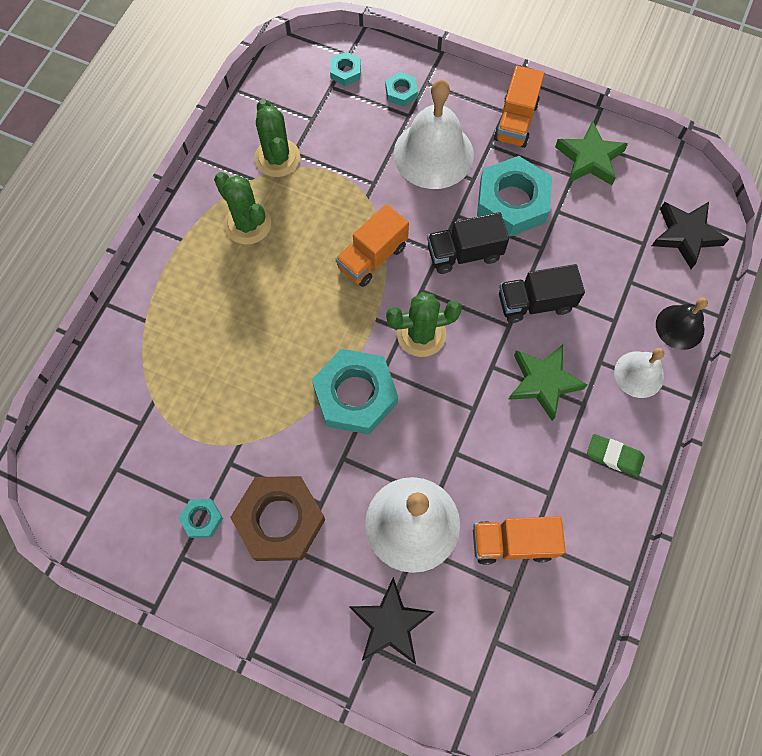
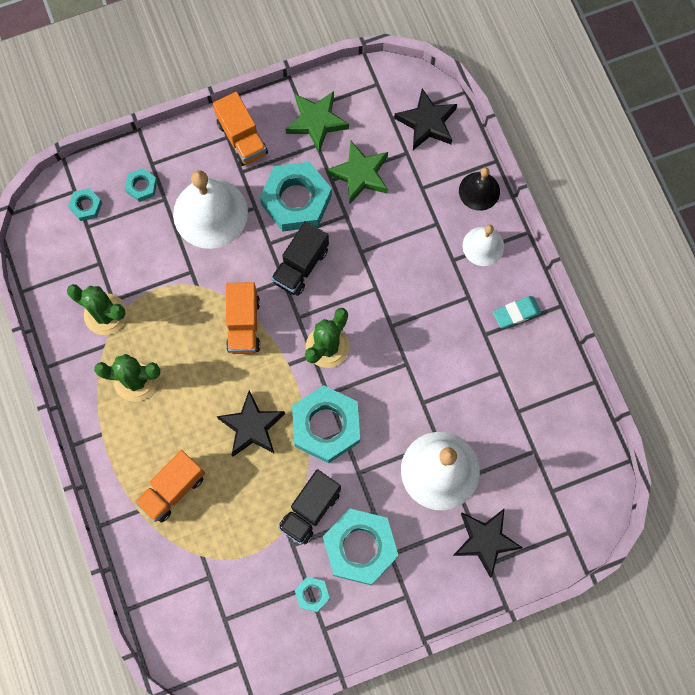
camera: 45 degrees left, 5 degrees up
(280, 520) = (360, 547): brown nut -> turquoise nut
(296, 340) = (252, 426): none -> black star
(512, 543) = (508, 424): orange truck -> orange truck (173, 489)
(535, 303) = (377, 258): black truck -> black truck (310, 510)
(543, 382) = (432, 306): green star -> green star (360, 174)
(614, 456) = (516, 313): green eraser -> turquoise eraser

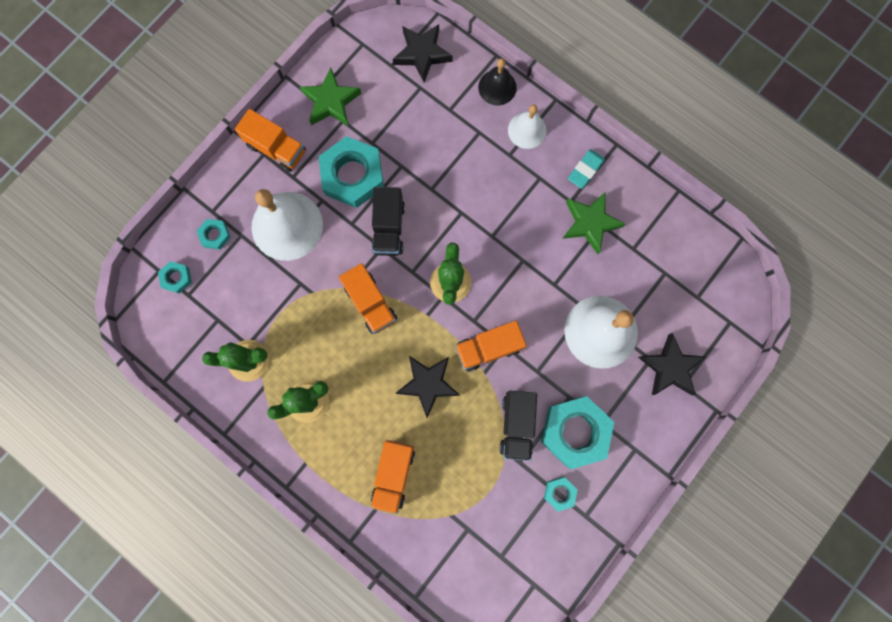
camera: 30 degrees left, 5 degrees up
(326, 426) = (488, 348): turquoise nut -> orange truck
(360, 174) = (393, 126): green star -> green star (590, 223)

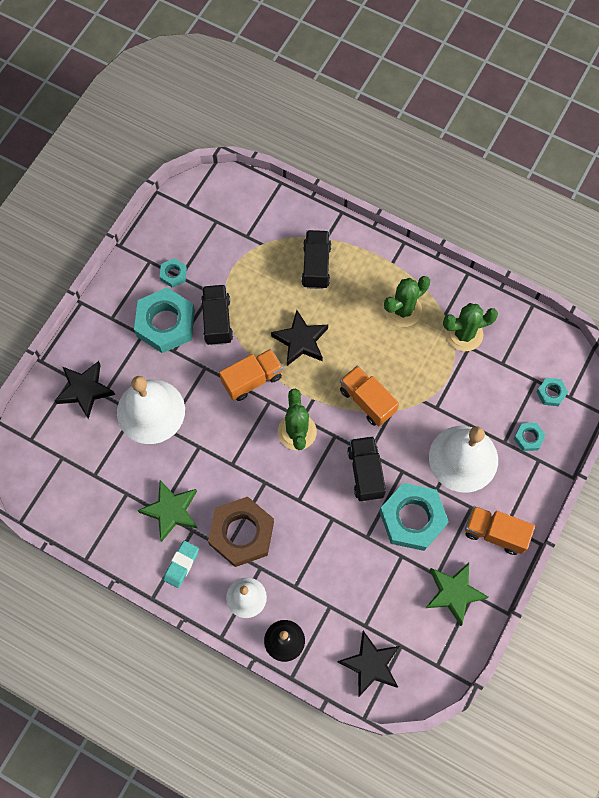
camera: 170 degrees right, 10 degrees down
(393, 474) = (316, 266): orange truck -> black truck
(523, 189) = (241, 533): none -> brown nut

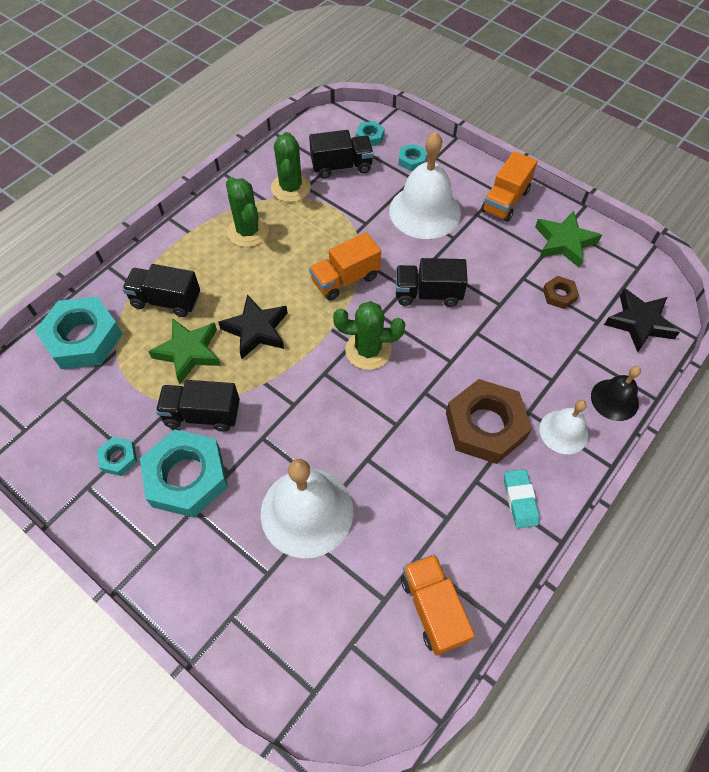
camera: 80 degrees left, 10 degrees down
(85, 390) = (255, 599): black star -> none
(171, 511) = (448, 503): green star -> green star (189, 352)
(181, 565) = (520, 500): turquoise eraser -> turquoise eraser turned 45 degrees clockwise
(252, 379) = (292, 387): orange truck -> orange truck (433, 608)
(388, 590) = (559, 295): none -> brown nut
(412, 518) = (484, 262): turquoise nut -> turquoise nut (83, 338)
(503, 374) = (341, 166): none -> black truck

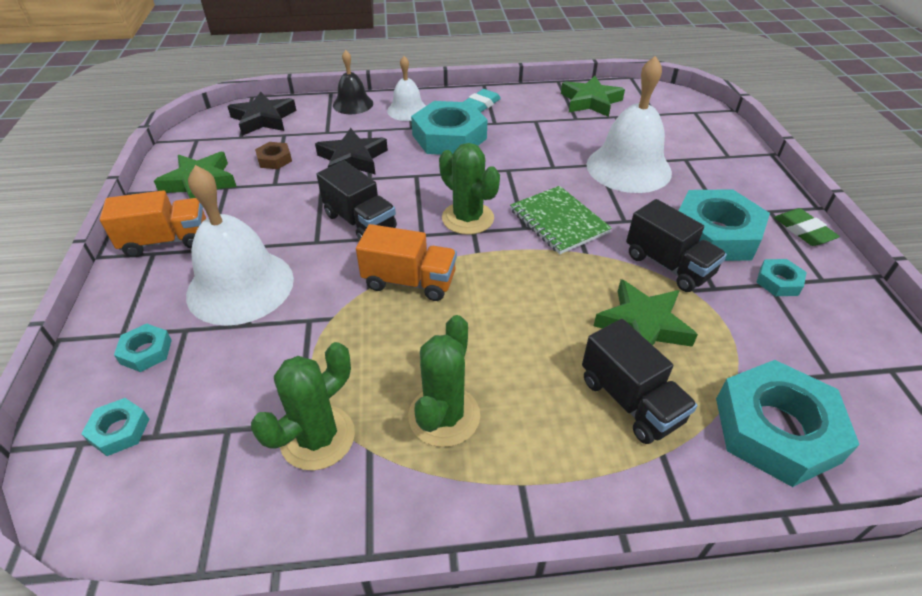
camera: 135 degrees left, 15 degrees down
(118, 540) = (803, 231): none -> green eraser
(256, 330) = (550, 298): black star -> black star (352, 159)
(307, 397) = (558, 221): none -> green notebook
(341, 166) = (219, 414): black truck -> none
(433, 608) = (590, 101): orange truck -> green star
(485, 425) = (449, 137): brown nut -> turquoise nut

